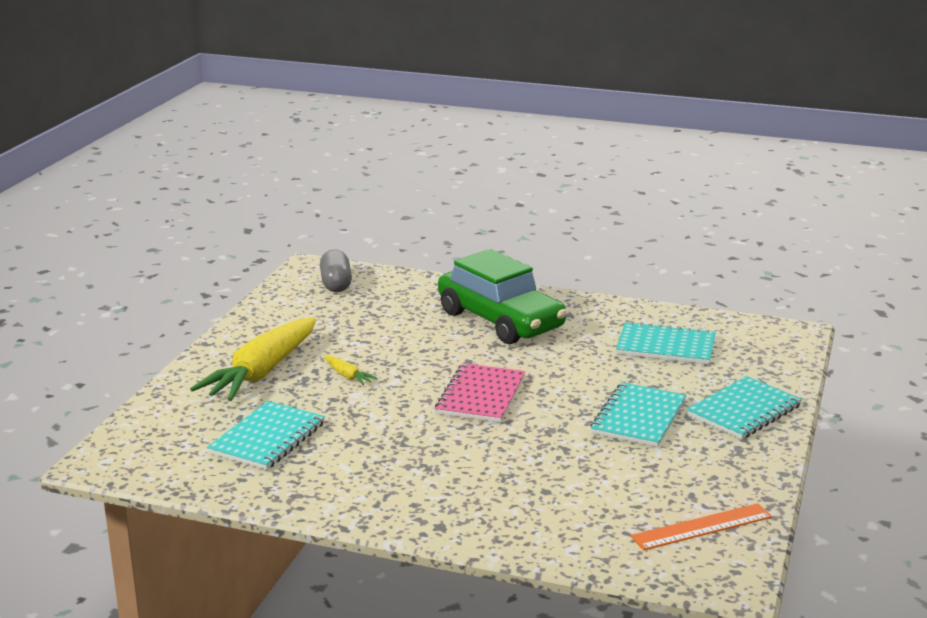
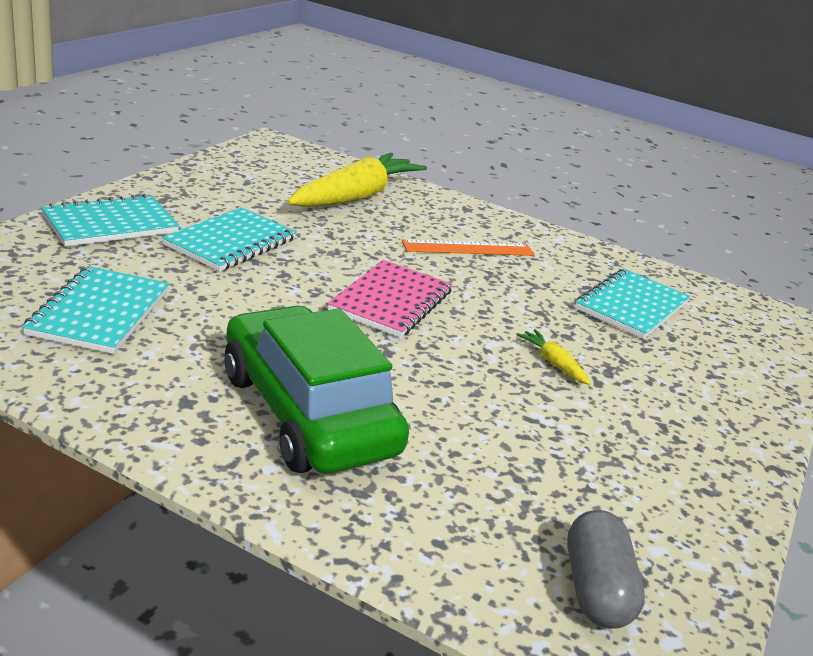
camera: 175 degrees left, 5 degrees up
(262, 372) = (669, 393): yellow carrot -> yellow carrot (356, 196)
(665, 346) = (100, 312): turquoise notebook -> turquoise notebook turned 75 degrees clockwise
(702, 527) = (260, 165): orange ruler -> orange ruler (468, 248)

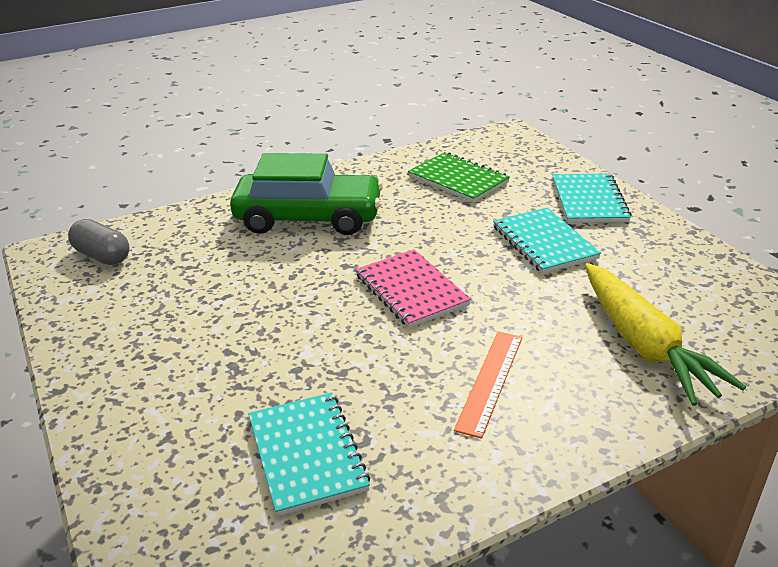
camera: 130 degrees right, 5 degrees up
(100, 312) = (458, 179): turquoise notebook -> green notebook
(553, 363) = (269, 338): yellow carrot -> none

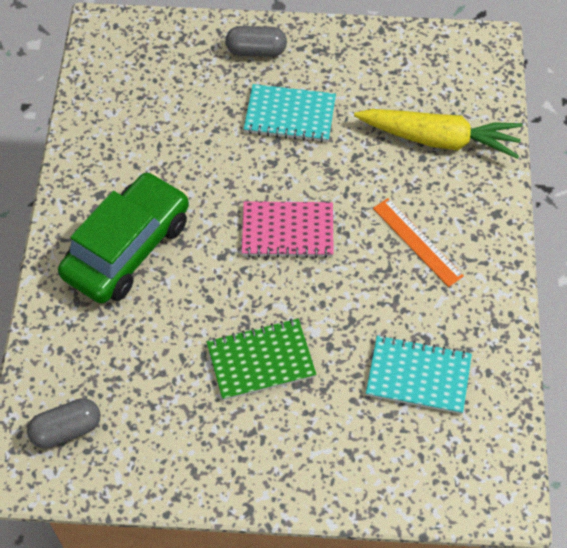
camera: 60 degrees left, 25 degrees up
(458, 179) = (152, 111): green notebook -> green notebook (261, 361)
(589, 201) = (256, 51): turquoise notebook -> grey capsule

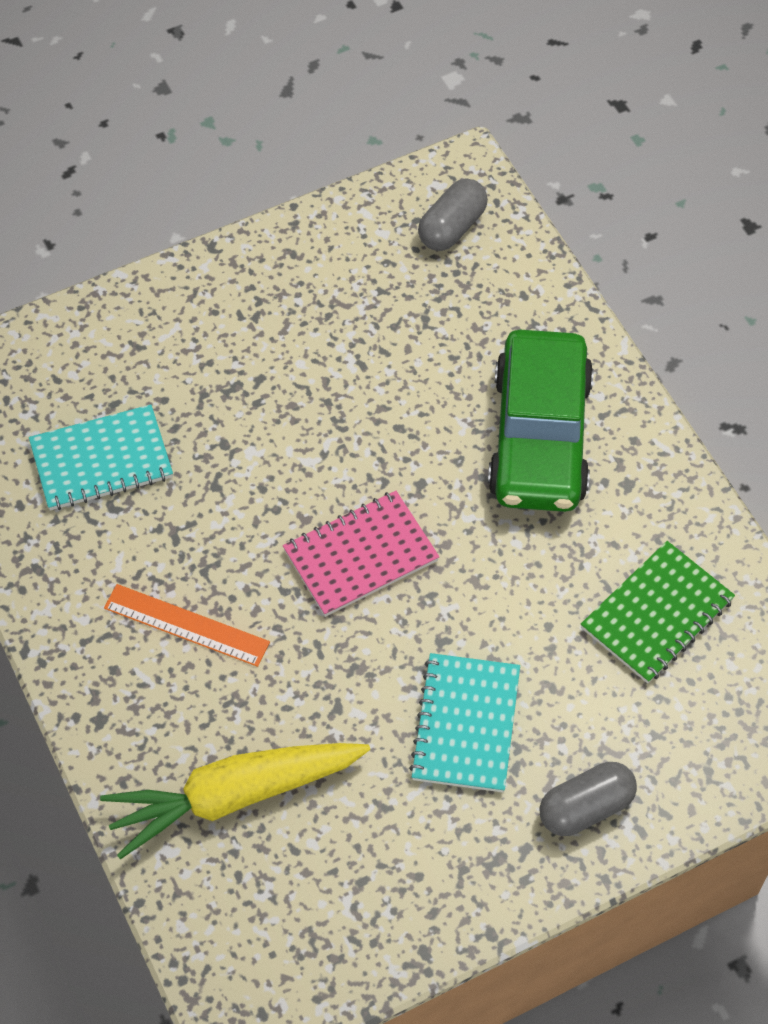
camera: 150 degrees right, 0 degrees up
(261, 361) = (293, 390): green notebook -> green notebook (657, 614)
(290, 115) = (466, 724): turquoise notebook -> turquoise notebook turned 60 degrees counterclockwise

